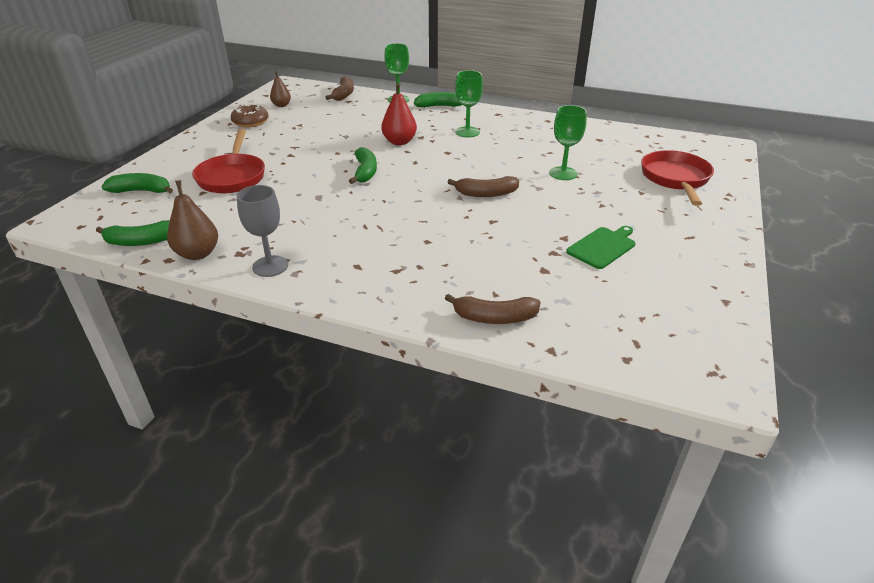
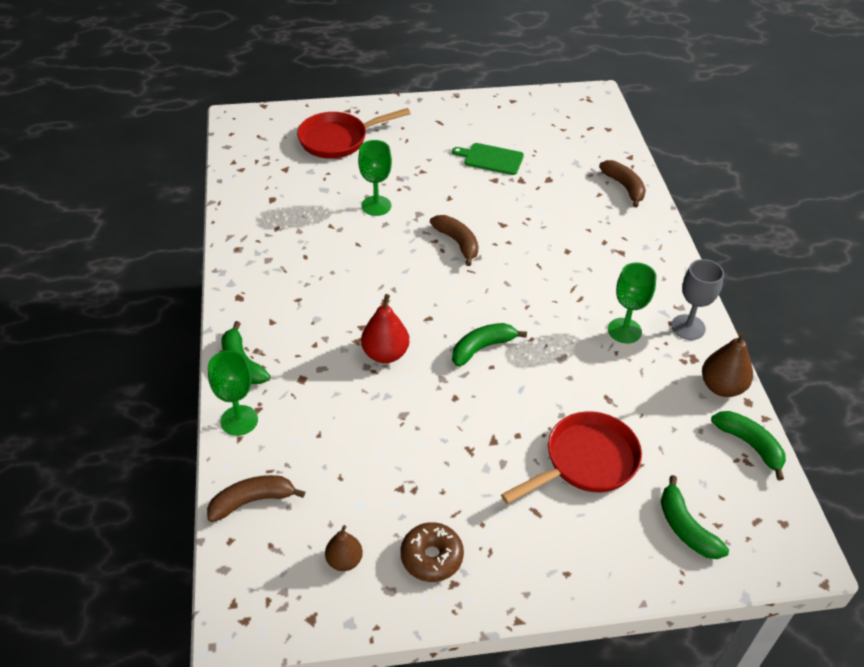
camera: 120 degrees left, 10 degrees up
(467, 132) = (316, 305): green goblet -> green goblet (624, 330)

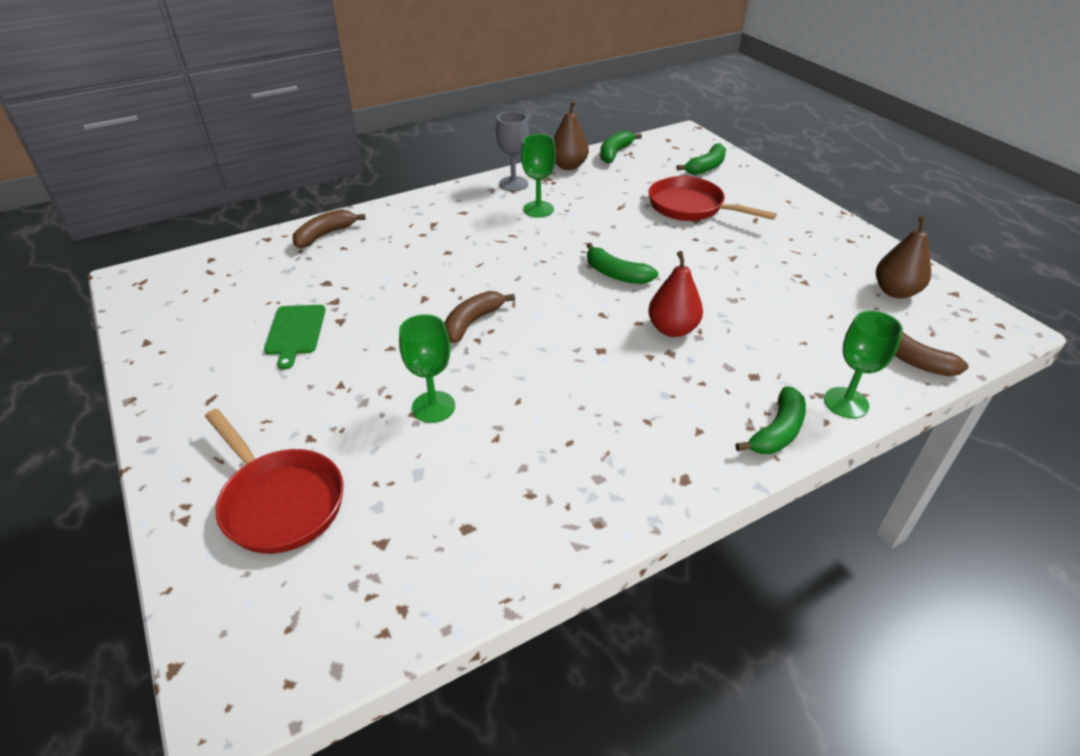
camera: 110 degrees left, 5 degrees down
(344, 560) = (895, 291): brown pear -> brown pear, size x1.54
(431, 557) = (842, 253): brown donut -> none

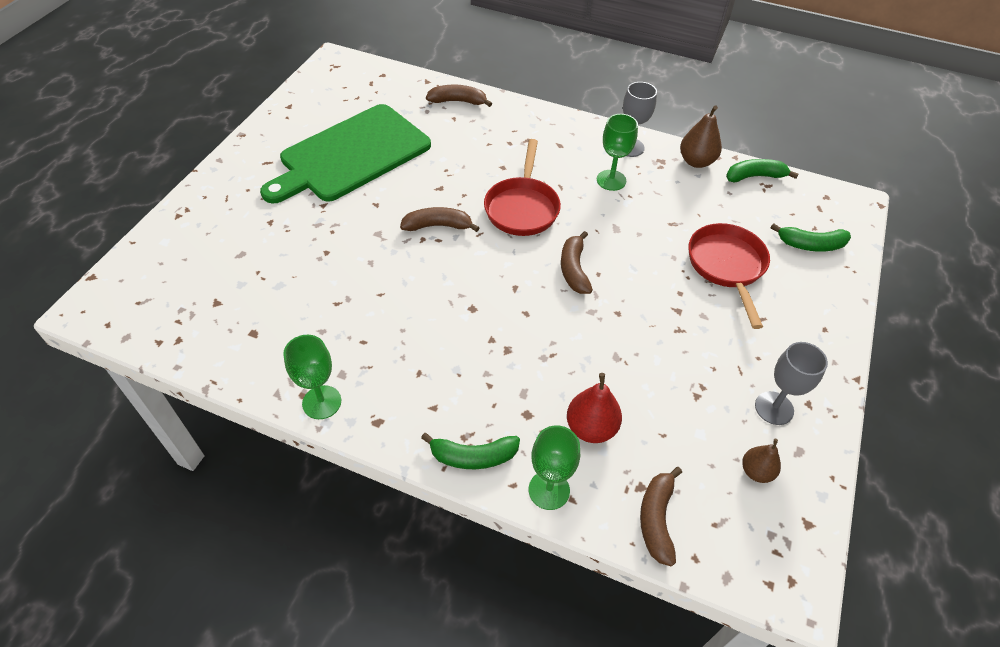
camera: 50 degrees right, 10 degrees up
(280, 502) = (215, 242): red pan -> red pan (522, 208)
(295, 332) = (351, 155): green cutting board -> green cutting board, size x2.37
(433, 407) = (340, 257): green goblet -> green goblet (322, 402)
(616, 274) = (574, 269): green banana -> brown banana
(672, 329) = (537, 337): red pear -> red pear (591, 428)
(843, 255) = (774, 408): none -> grey goblet
(895, 291) = (756, 471): brown pear -> brown pear, size x0.65

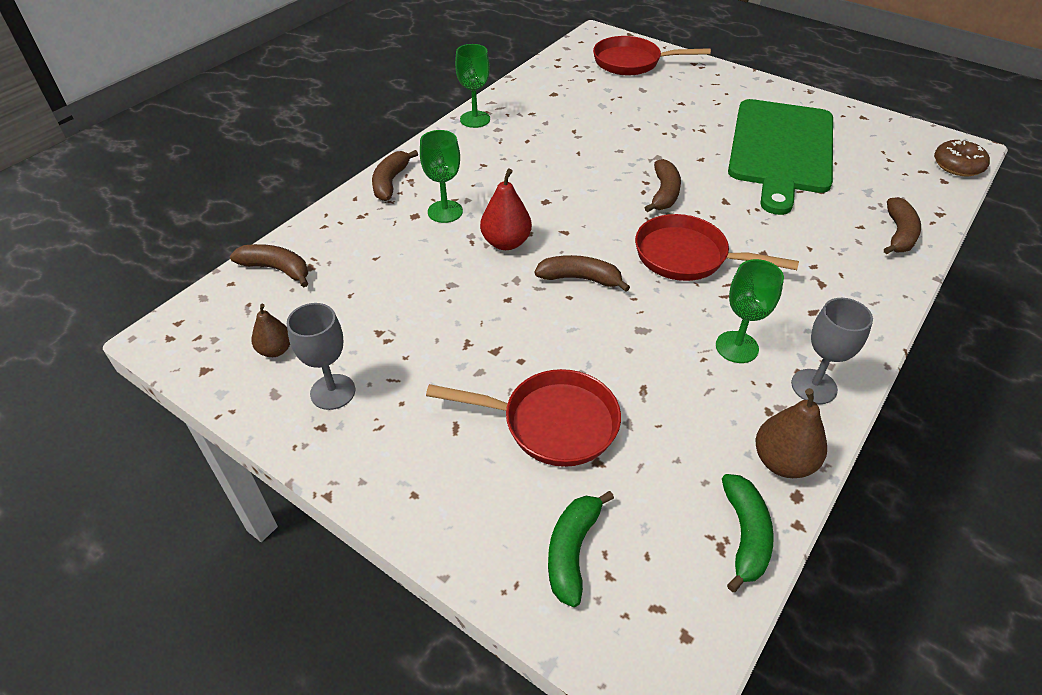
camera: 105 degrees right, 5 degrees down
(172, 268) = (631, 62): none -> red pan
(351, 155) = (781, 149): green cutting board -> green cutting board turned 135 degrees counterclockwise
(360, 66) = (957, 165): none -> brown donut
(473, 456) = (390, 182): green banana -> brown banana
(549, 490) = (339, 215): green goblet -> green goblet (445, 211)
(591, 428) = (382, 250): red pear -> red pear (506, 243)

